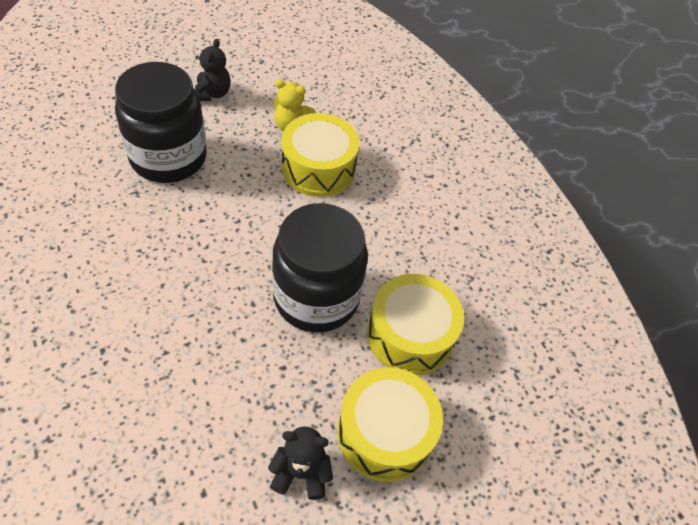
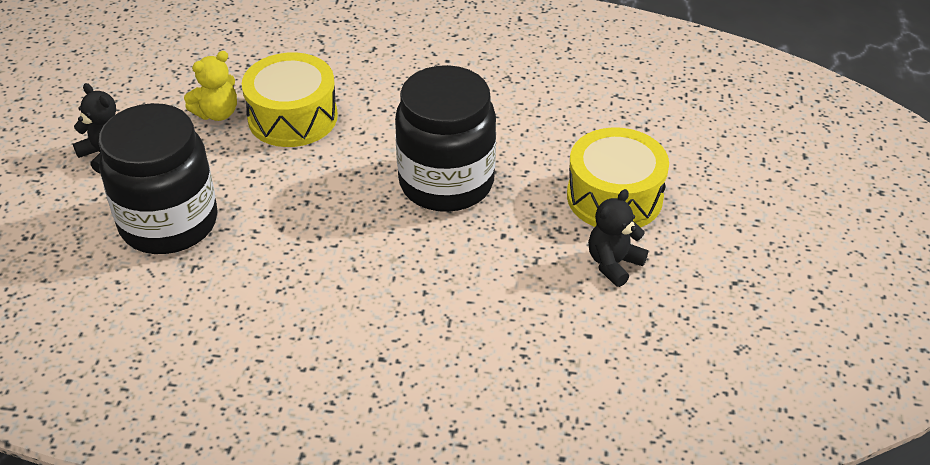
camera: 50 degrees left, 10 degrees down
(410, 335) = (534, 140): yellow drum -> none

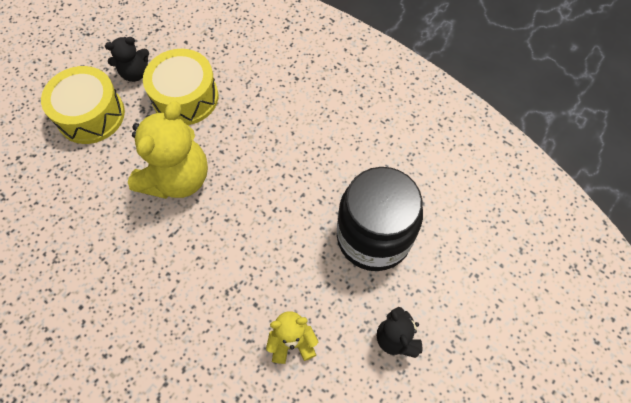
camera: 150 degrees left, 20 degrees up
(292, 117) = (238, 303): yellow drum -> yellow drum (185, 97)
(446, 182) = (177, 178): black jar -> yellow teddy bear

